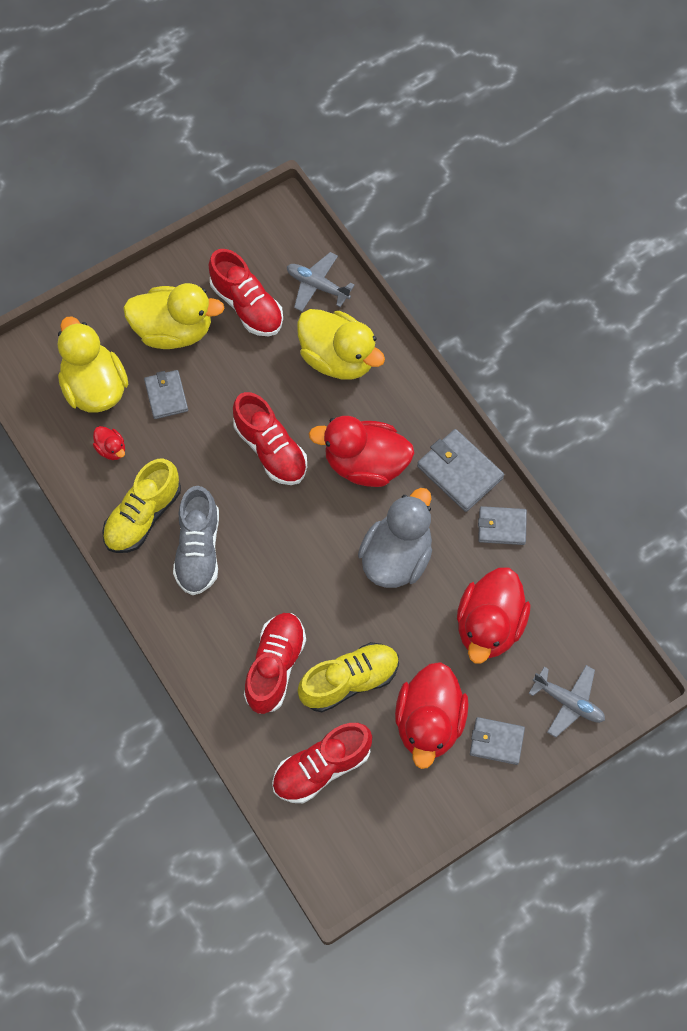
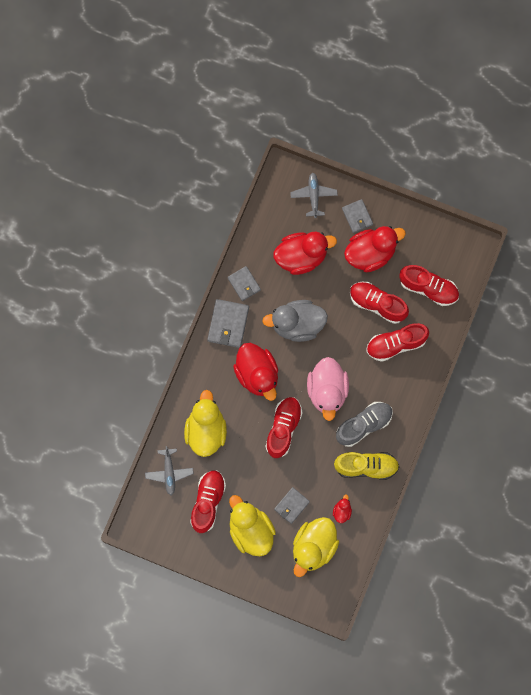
camera: 125 degrees left, 10 degrees up
(278, 535) = (327, 391): none -> pink duck
(349, 681) = (377, 304): yellow shoe -> red shoe

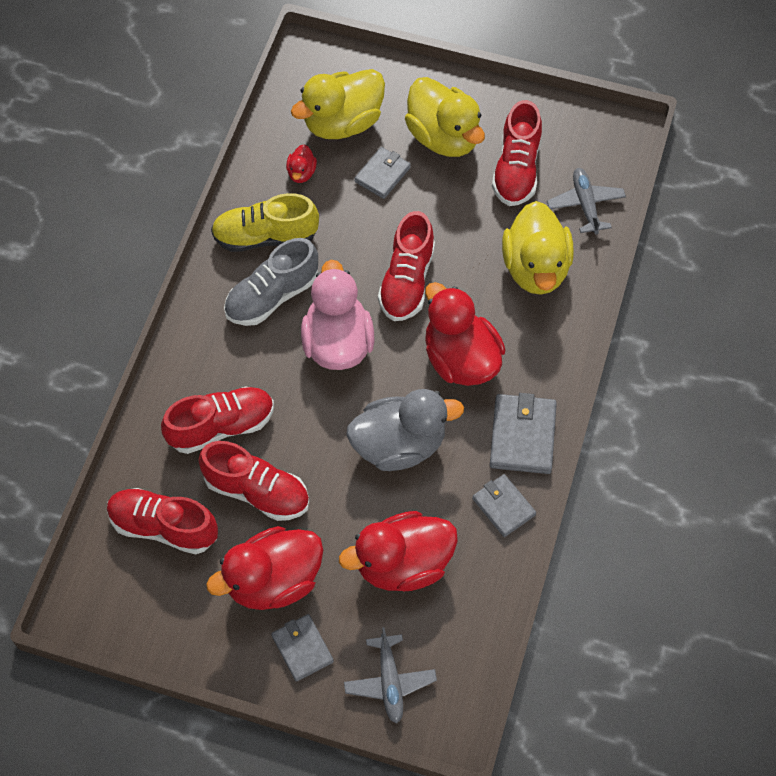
camera: 175 degrees right, 15 degrees down
(314, 547) = (342, 123): yellow duck -> yellow duck turned 150 degrees counterclockwise

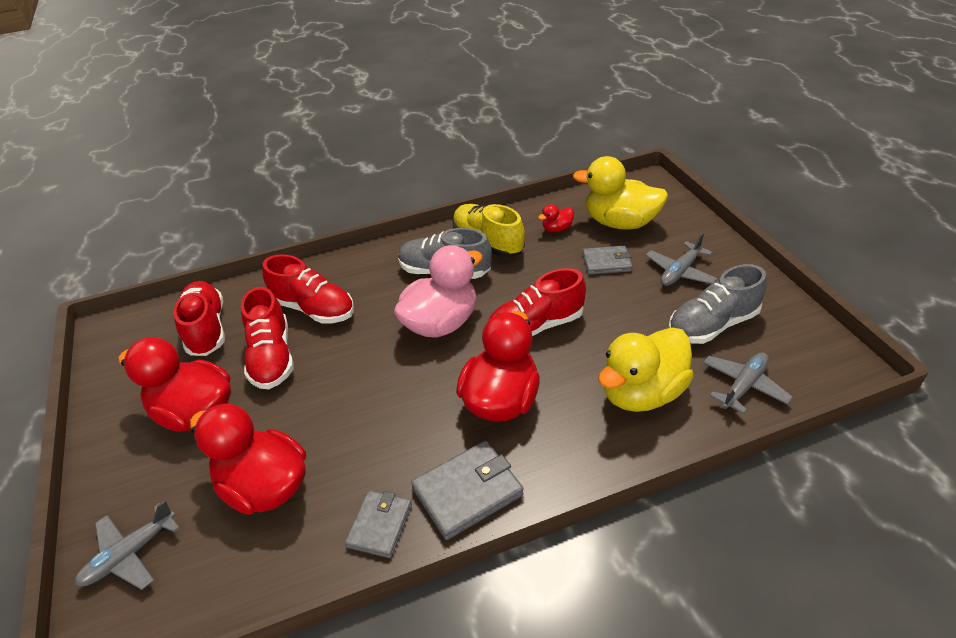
camera: 55 degrees right, 20 degrees down
(302, 648) = (137, 469): grey wallet -> none
(399, 445) = (382, 412): grey duck -> none
(443, 137) = (680, 272): yellow duck -> grey plane
(516, 169) = (712, 325): red shoe -> grey shoe

